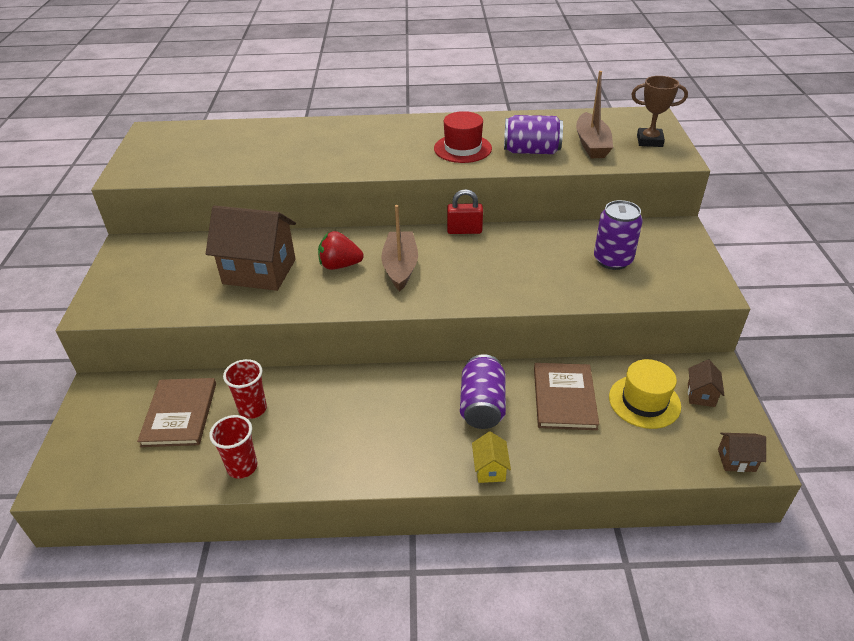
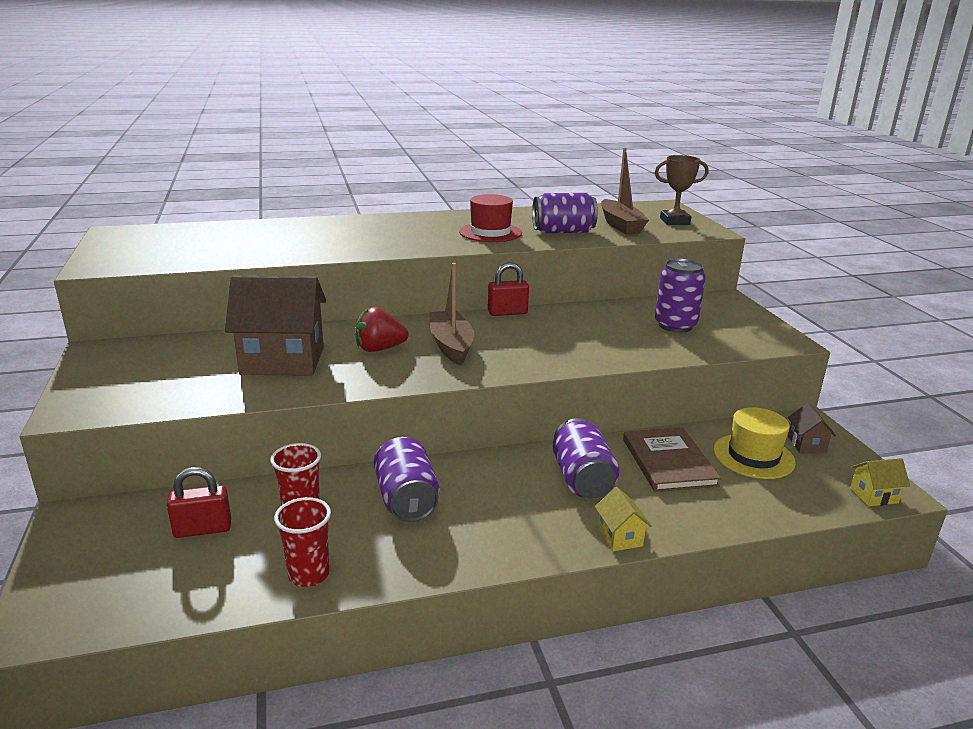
camera: 15 degrees left, 15 degrees down
(179, 414) = (203, 529): brown book -> red padlock
(334, 407) = (406, 500): none -> purple can
(736, 460) = (873, 496): brown house -> yellow house

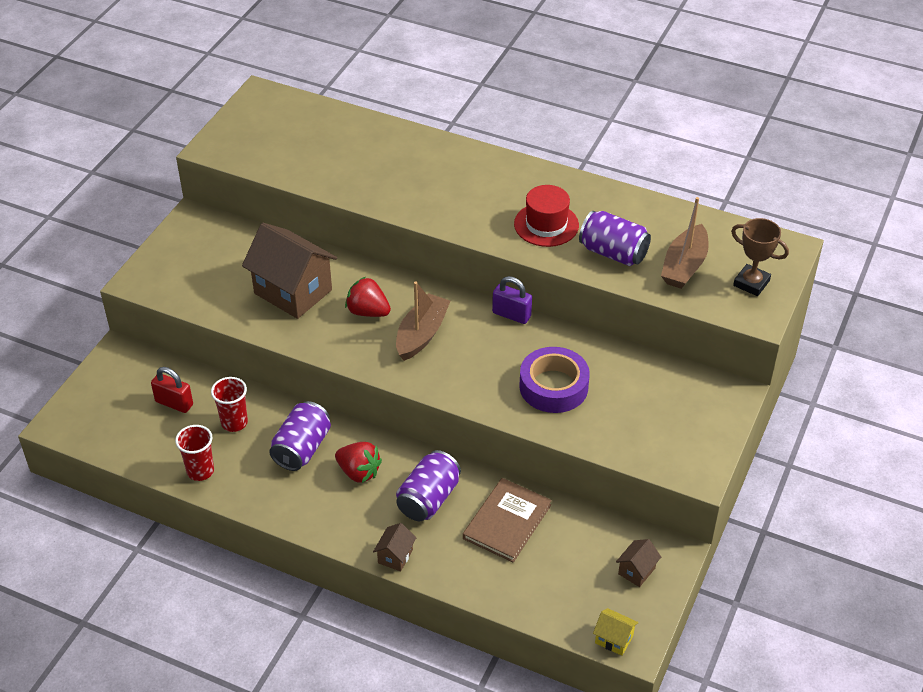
camera: 40 degrees right, 20 degrees up
(490, 491) = (359, 472): none -> red strawberry
(507, 313) = (511, 315): red padlock -> purple padlock
(607, 336) = (553, 386): none -> purple tape
(619, 537) = (395, 556): yellow house -> brown house
(675, 325) = (630, 404): purple can -> none
(753, 456) = (577, 555): yellow hat -> none

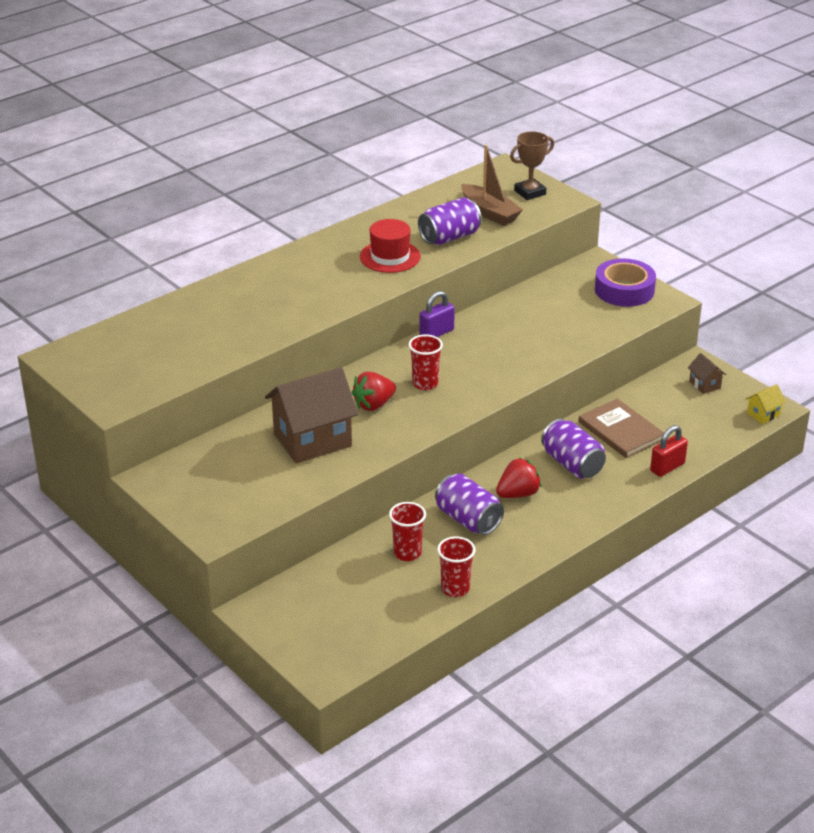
camera: 65 degrees left, 10 degrees down
(174, 403) = (353, 586): red padlock -> red padlock (667, 467)
(395, 556) = (624, 498): brown house -> none
(421, 334) = (425, 384): brown boat -> red cup
(553, 386) = (534, 336): purple tape -> purple tape (624, 290)

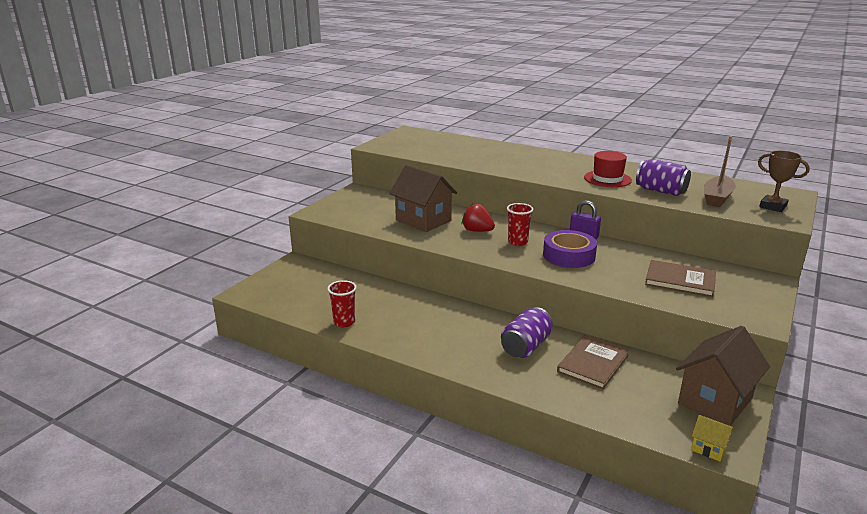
camera: 70 degrees right, 10 degrees down
(407, 553) = (373, 298): red cup -> none
(468, 519) = (424, 314): purple can -> none
(518, 494) = (468, 329): red strawberry -> none
(572, 312) = (680, 280): none -> brown book
(624, 290) = (747, 298): purple tape -> purple tape (569, 255)
(667, 467) = (563, 397): red padlock -> none
(704, 385) = (715, 401): brown house -> brown house, size x2.28

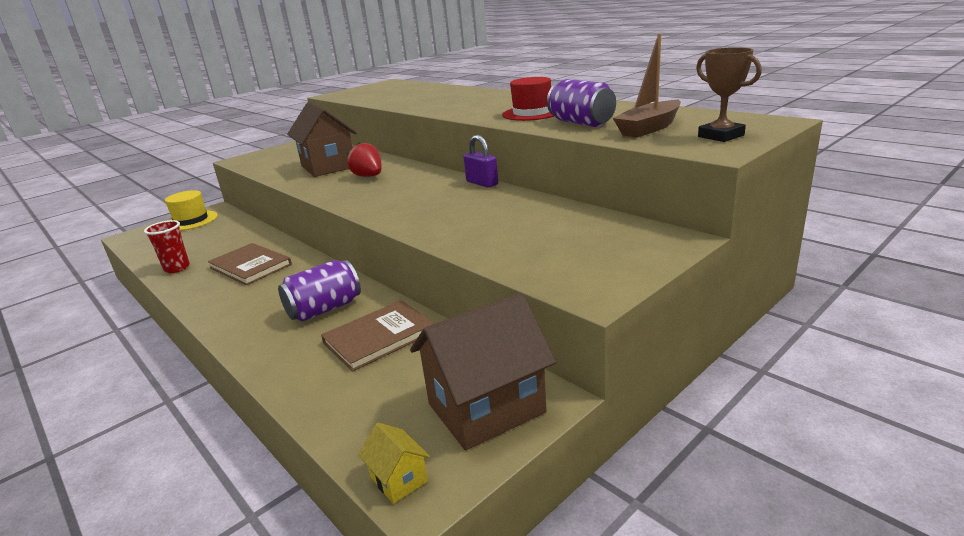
camera: 20 degrees right, 0 degrees up
(288, 274) = (191, 221): none -> yellow hat
(517, 242) = (396, 188): red cup -> none
(569, 255) = (434, 202): purple tape -> none
(680, 280) = (539, 235): brown book -> brown book (250, 266)

